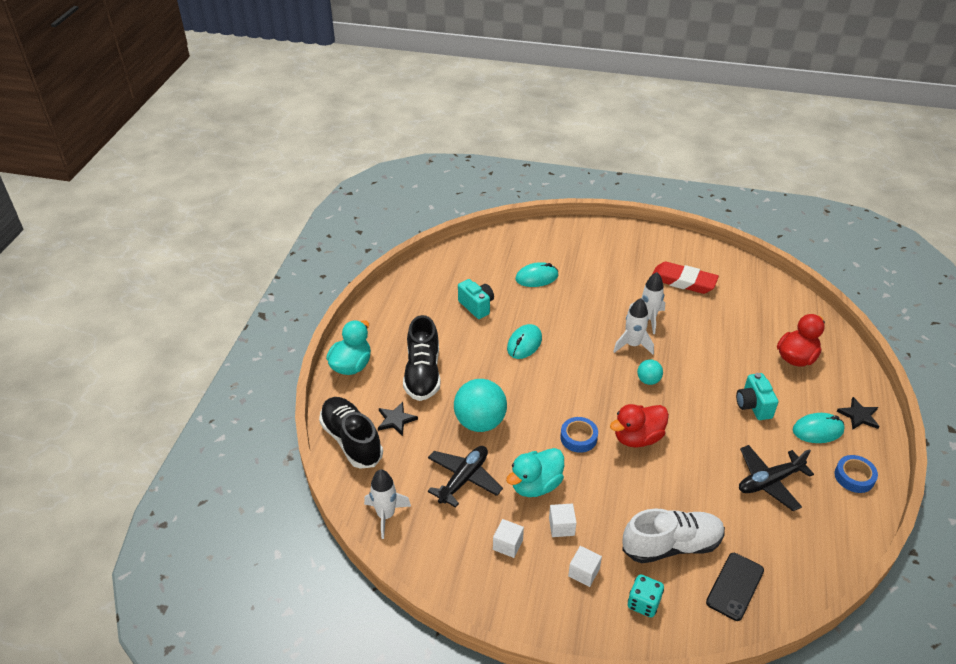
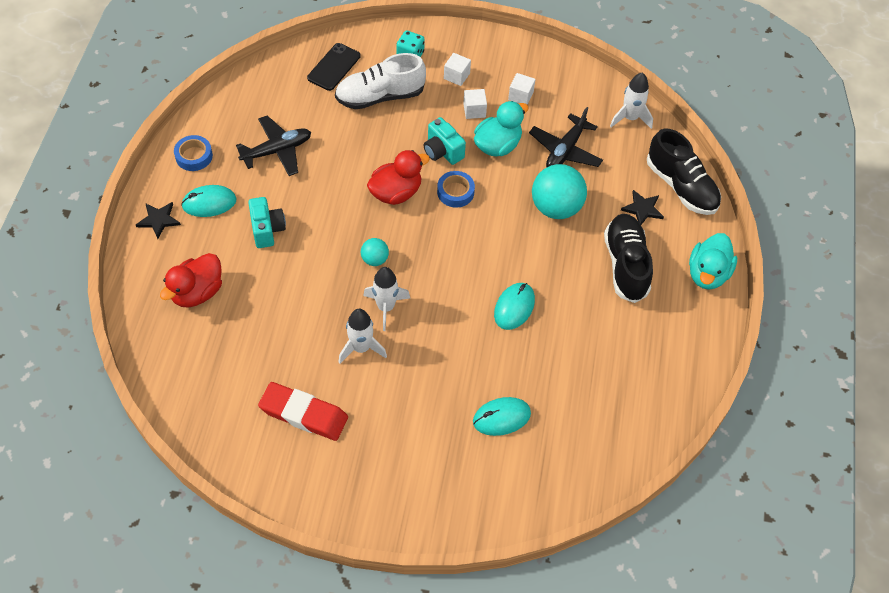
camera: 175 degrees right, 15 degrees up
(476, 306) = (576, 365): turquoise camera -> turquoise camera (442, 151)

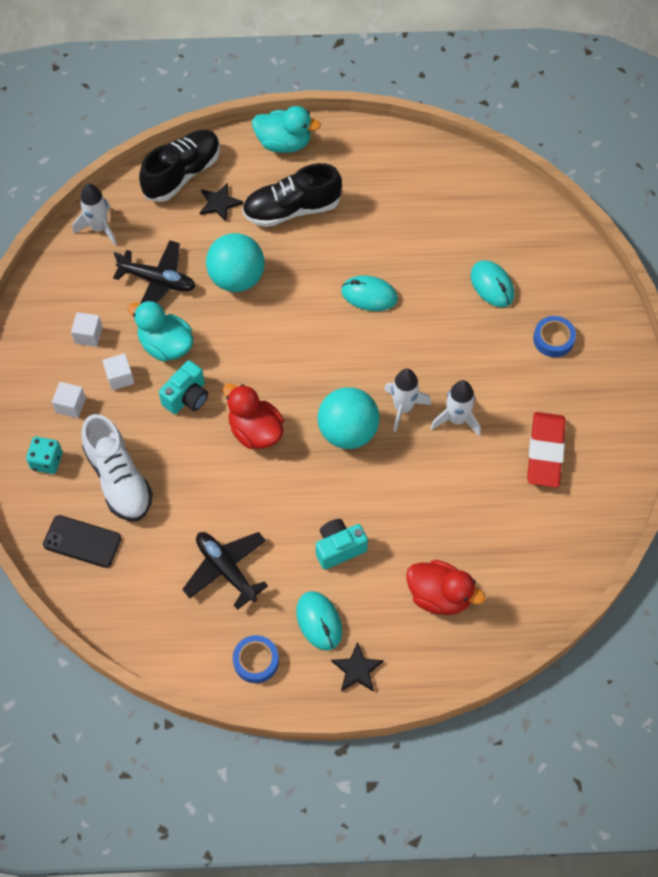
camera: 100 degrees left, 5 degrees up
(375, 259) = (348, 431): turquoise ball -> turquoise ball, size x1.99
(455, 192) = (240, 373): blue tape -> blue tape (553, 339)

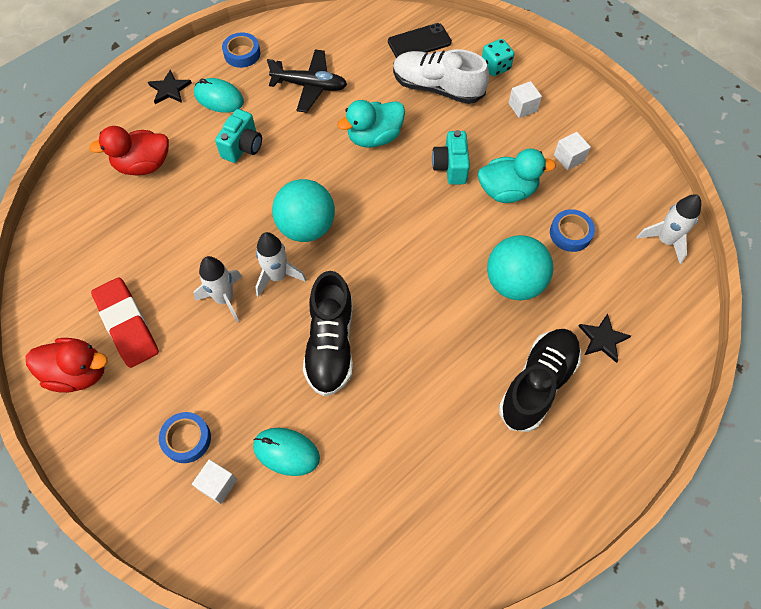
camera: 140 degrees right, 0 degrees up
(120, 377) = (512, 147): white cube -> white cube (218, 484)
(158, 281) = (570, 233): black plane -> blue tape
(182, 174) = (664, 342): black shoe -> black shoe (330, 344)
(255, 431) = (377, 179): red duck -> red duck (78, 373)
(284, 143) = (619, 452): turquoise duck -> turquoise duck (374, 137)
(369, 295) = (391, 353): turquoise mouse -> none

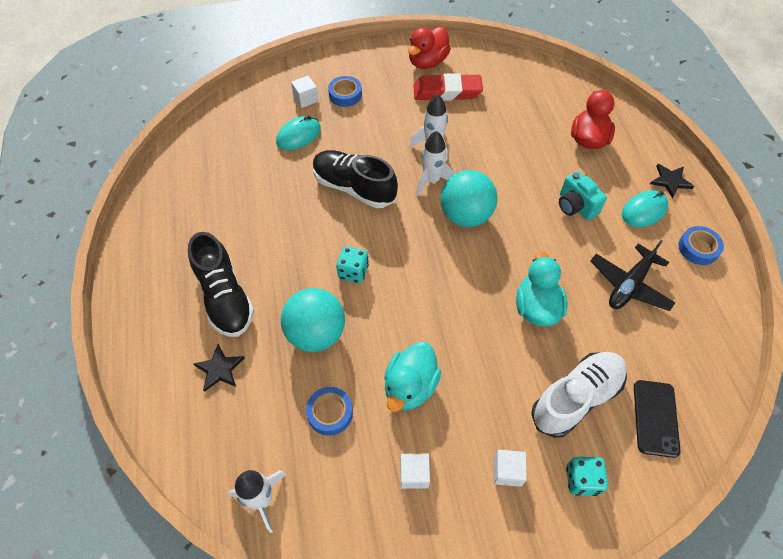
camera: 120 degrees right, 5 degrees down
(432, 288) = (353, 272): none -> turquoise dice
(450, 167) = (466, 353): turquoise camera -> none

